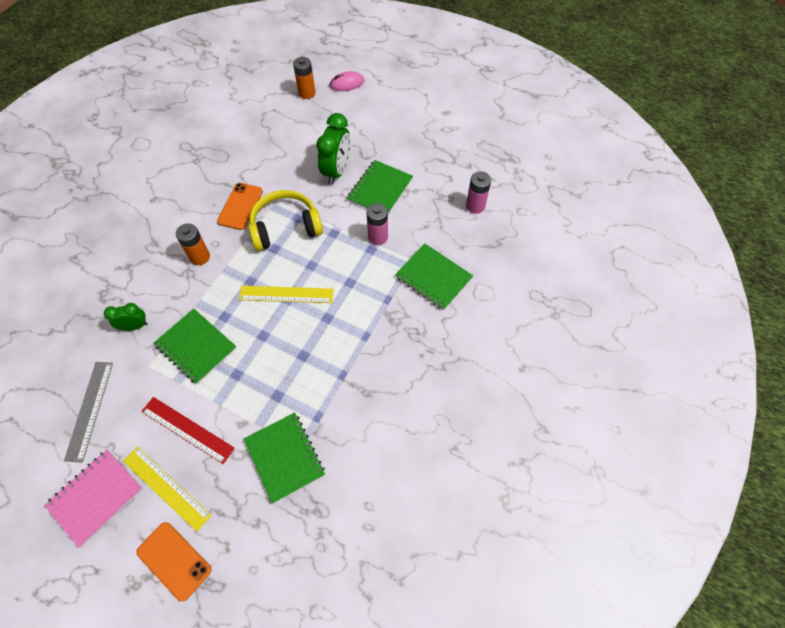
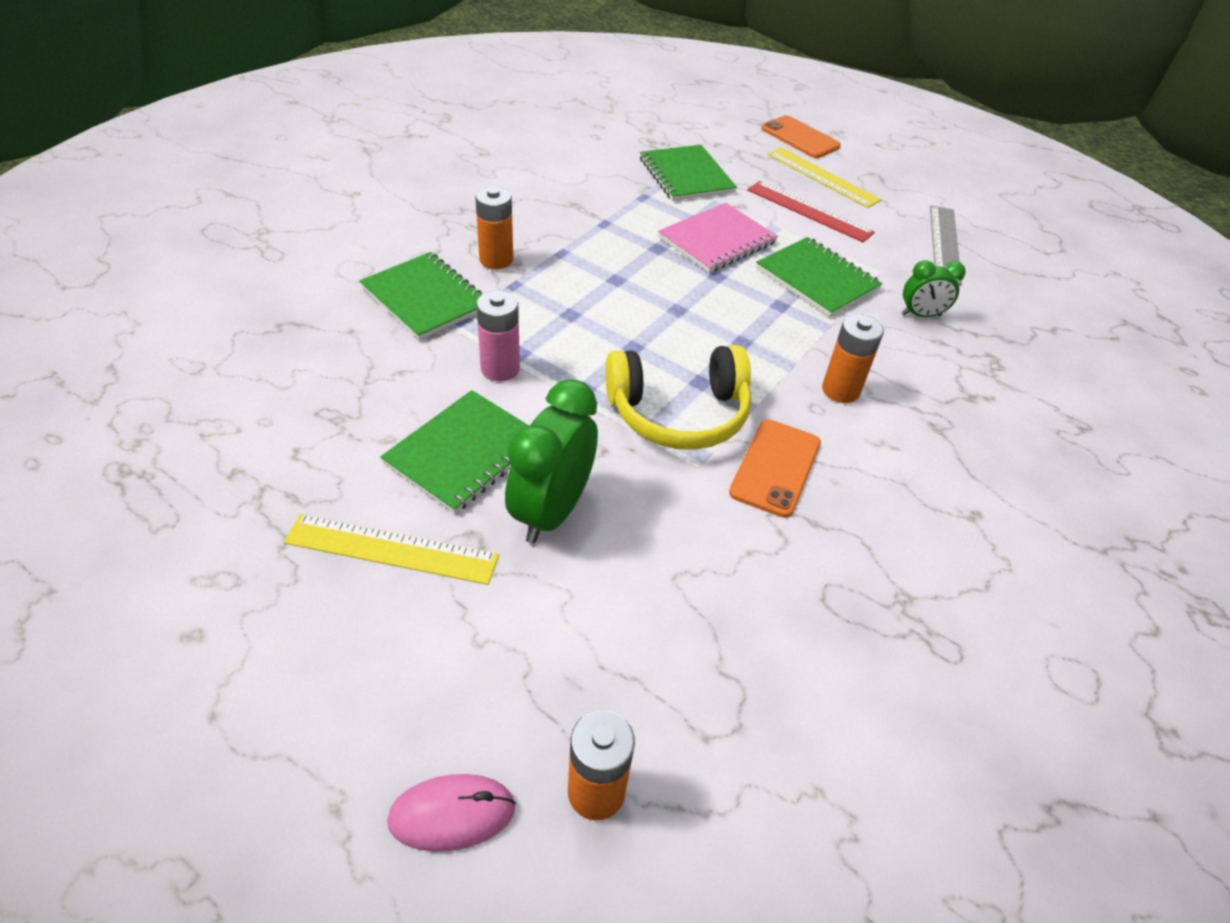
camera: 175 degrees left, 15 degrees down
(96, 497) = (900, 182): pink notebook -> pink notebook (717, 240)
(286, 294) = (679, 315): yellow ruler -> yellow ruler (392, 549)
(404, 319) = (496, 260): none -> orange battery
(475, 206) = (279, 389): pink battery -> none

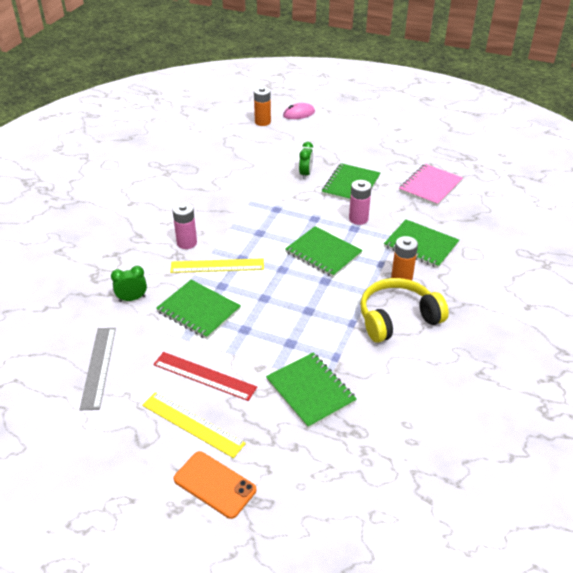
camera: 170 degrees right, 5 degrees down
(392, 549) = (355, 155): yellow ruler -> yellow ruler (217, 266)
(551, 511) = (305, 174): green clock -> green clock, size x0.57
(599, 320) = (323, 253): none -> green notebook
(678, 413) = (266, 217): yellow headphones -> yellow headphones (397, 318)
(717, 240) = (270, 327): pink notebook -> pink notebook (430, 186)
(775, 468) = (218, 204): orange phone -> none
(840, 390) = (187, 243): orange battery -> pink battery

